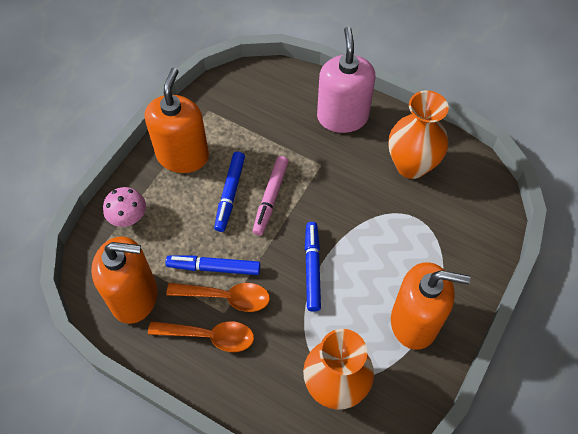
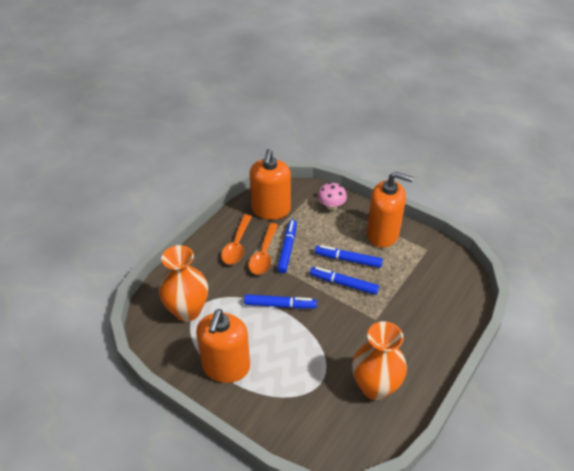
camera: 95 degrees right, 15 degrees down
(270, 198) = (343, 284): pink marker -> blue marker
(342, 117) = (427, 339): pink soap dispenser -> none

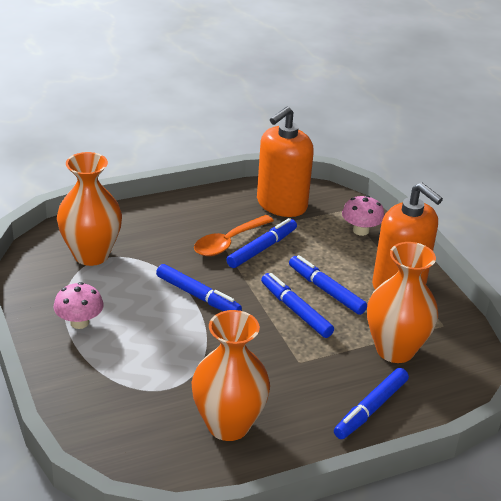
camera: 30 degrees right, 10 degrees down
(226, 367) = (79, 322): orange soap dispenser -> pink mushroom
(237, 245) = (206, 221): orange spoon -> none
(417, 281) = (395, 350): none -> orange vase
(437, 328) = (371, 409): none -> blue marker

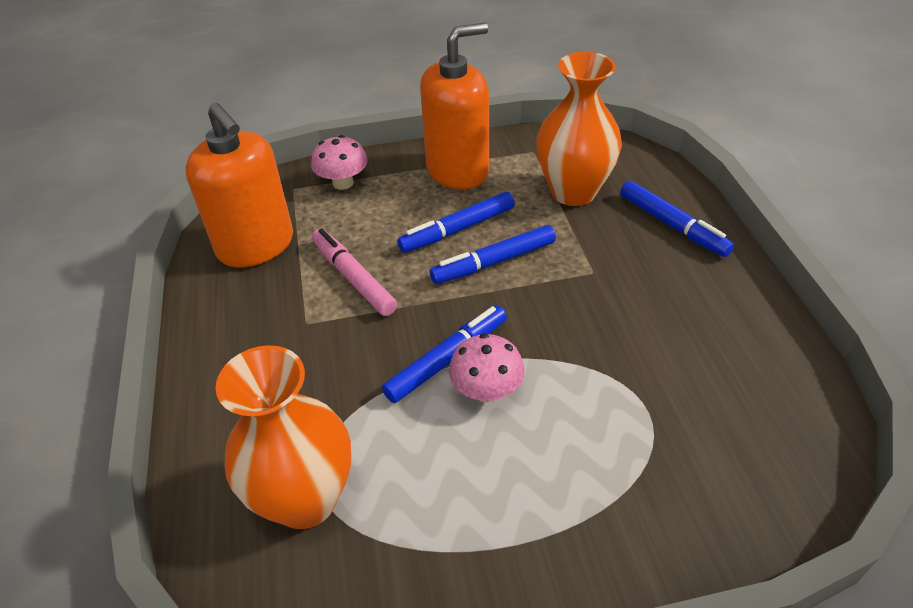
camera: 75 degrees left, 10 degrees up
(79, 322) = (491, 526): pink mushroom -> pink mushroom (486, 390)
(228, 242) = (327, 312): orange spoon -> none
(228, 425) = (714, 353): orange vase -> none
(262, 248) = (353, 278): blue marker -> pink marker

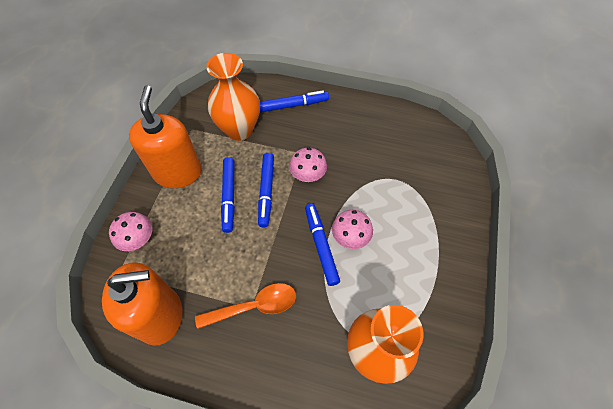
camera: 65 degrees left, 15 degrees up
(310, 325) = (254, 306): none -> orange spoon
(353, 278) = (231, 267): pink marker -> none
(559, 294) = (308, 175): none -> pink mushroom

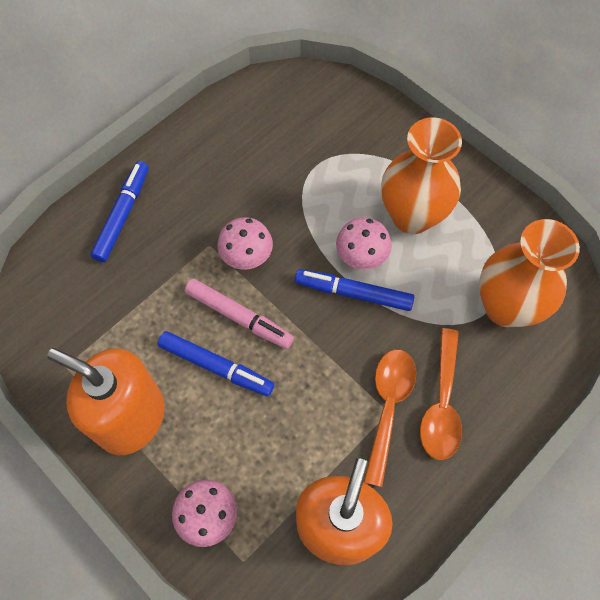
camera: 60 degrees left, 5 degrees up
(239, 130) = (114, 303): orange vase -> orange vase (412, 216)
(266, 191) = (239, 317): blue marker -> pink marker
(275, 341) = (442, 404): none -> orange spoon

